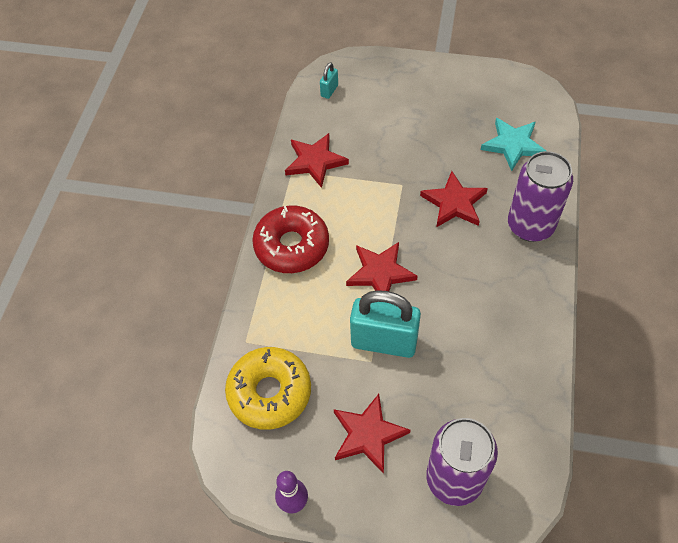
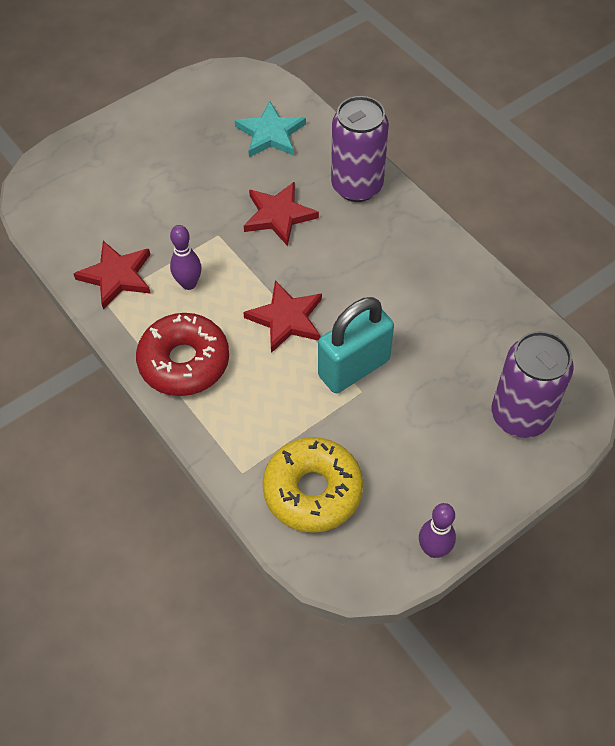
camera: 50 degrees left, 0 degrees up
(329, 91) = (53, 206): turquoise padlock -> none
(349, 200) = (189, 283): none -> purple bowling pin
(368, 434) = (425, 445): red star -> none

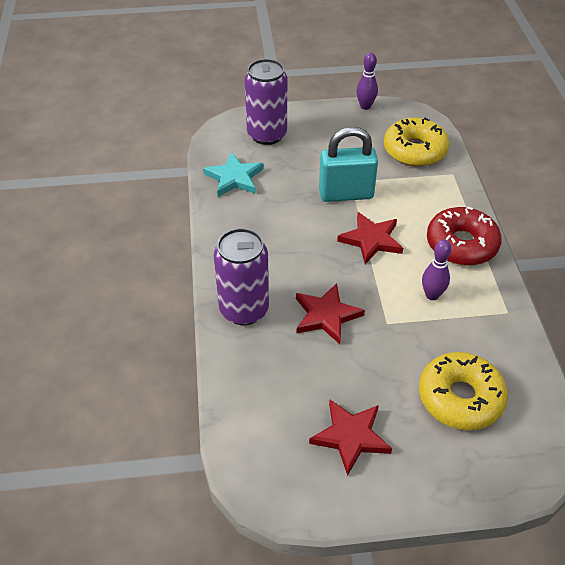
camera: 150 degrees left, 10 degrees down
(117, 276) = (490, 327): red star -> red star (350, 437)
(120, 199) = (460, 398): none -> yellow donut
(270, 134) = (280, 397): turquoise star -> turquoise star (234, 178)

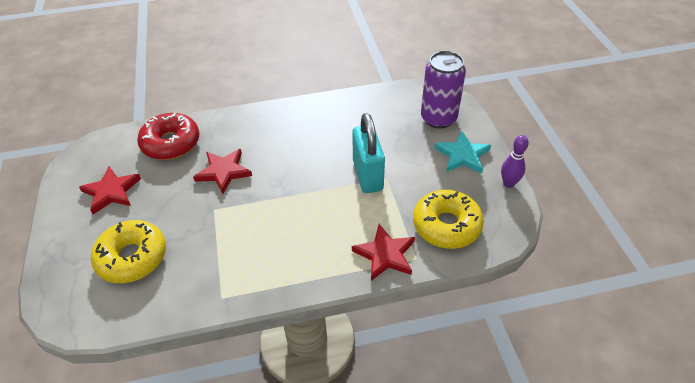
camera: 85 degrees right, 0 degrees up
(234, 178) = (375, 106): turquoise star -> turquoise star (462, 155)
(244, 309) = (231, 127): purple can -> none
(371, 240) = (310, 195): red star -> red star (385, 254)
(432, 295) = (244, 239): purple bowling pin -> none
(461, 244) = (309, 263): red donut -> red donut (171, 143)

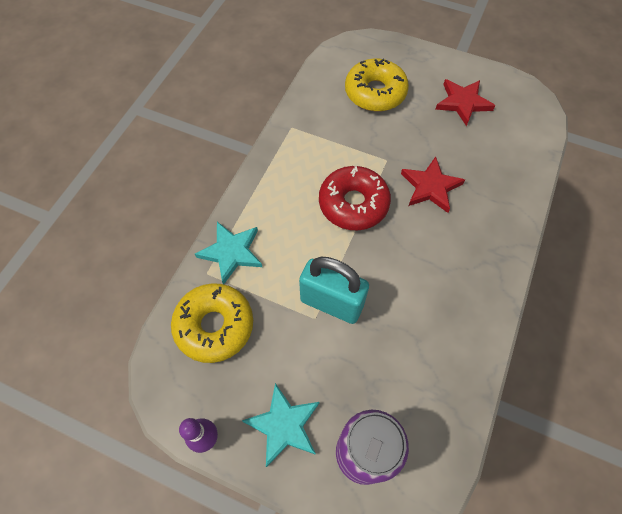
camera: 125 degrees right, 15 degrees up
(171, 143) = (504, 164): red donut -> red donut (353, 204)
(385, 254) = (231, 252): red star -> turquoise star

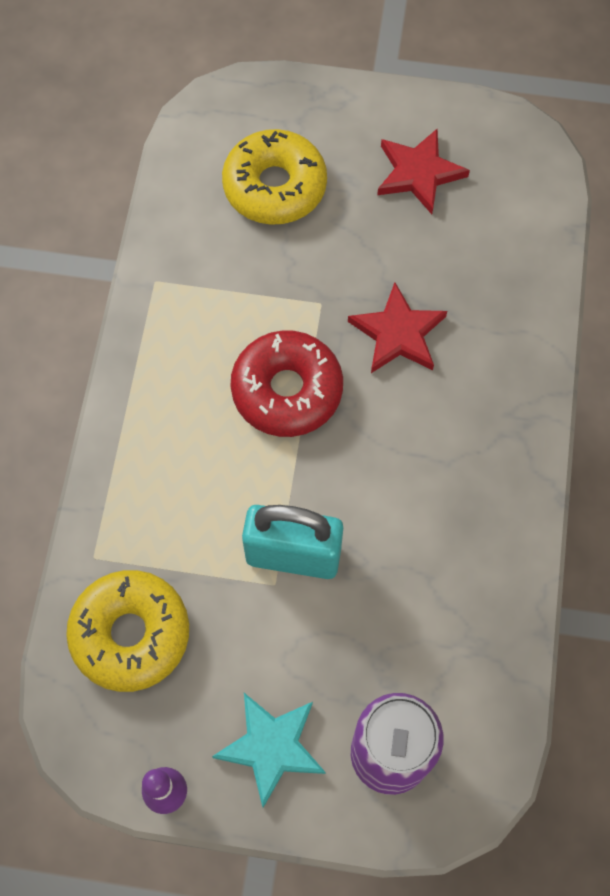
camera: 15 degrees left, 5 degrees up
(231, 252) = (122, 515): turquoise star -> none

